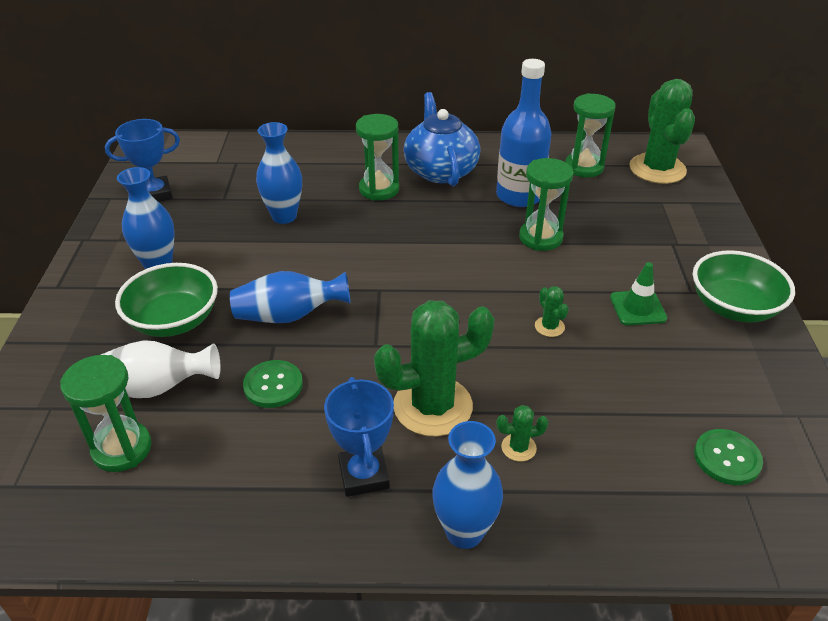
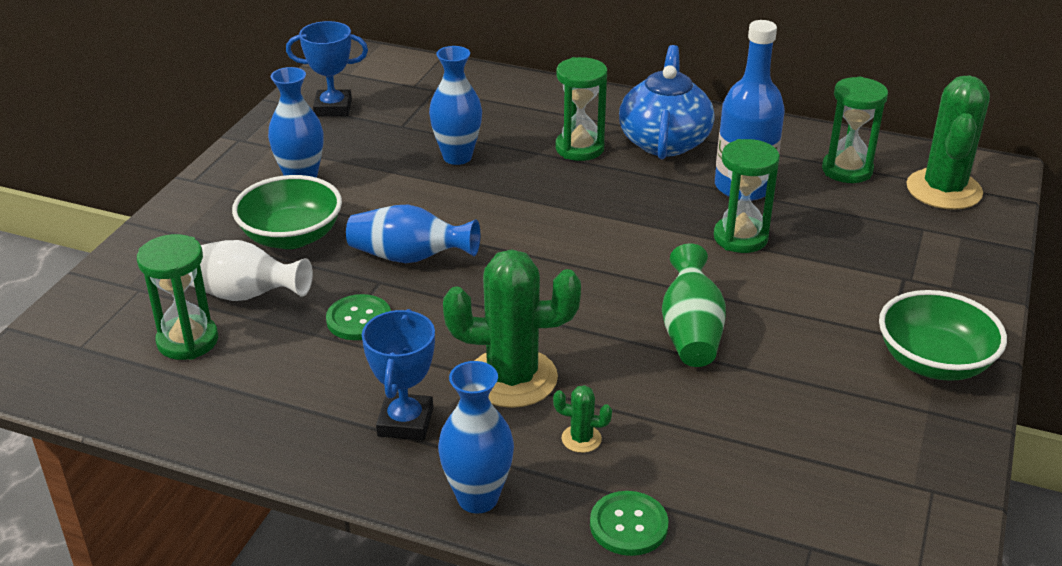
camera: 20 degrees right, 5 degrees down
(549, 327) = (691, 332): green cactus -> green vase
(637, 308) = (810, 336): green traffic cone -> none
(727, 458) = (813, 509): green button -> green button (628, 525)

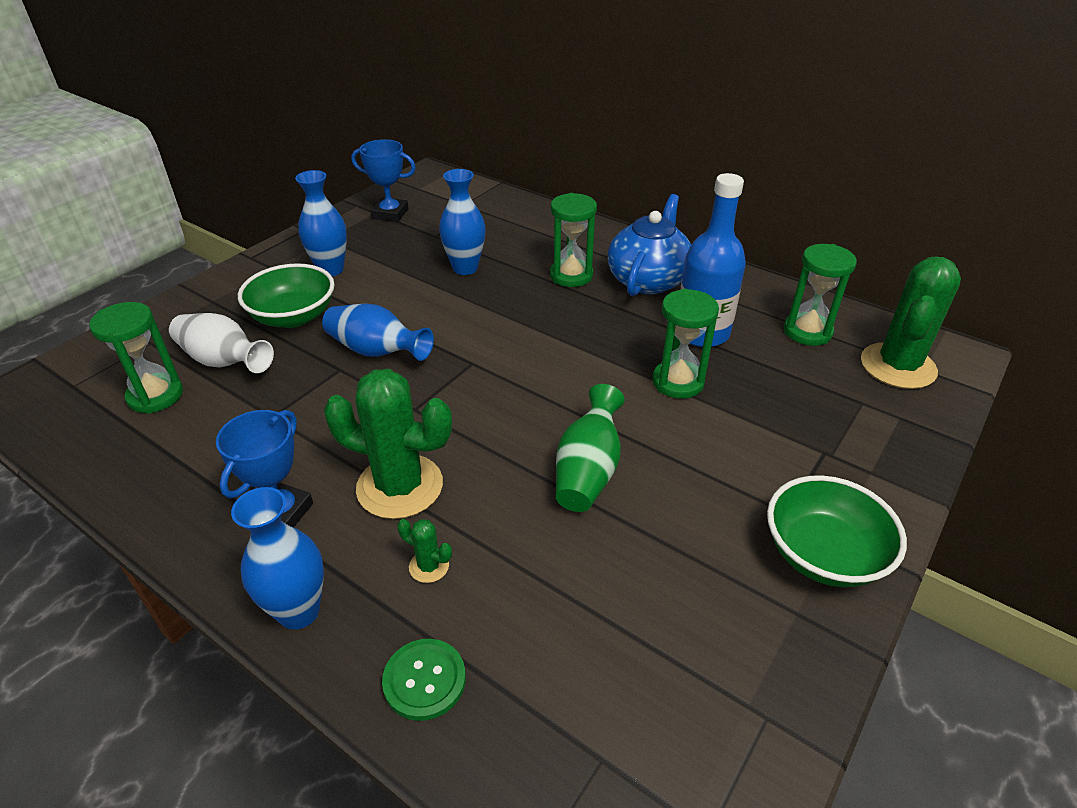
camera: 15 degrees right, 5 degrees up
(359, 319) = (302, 402): green button -> none

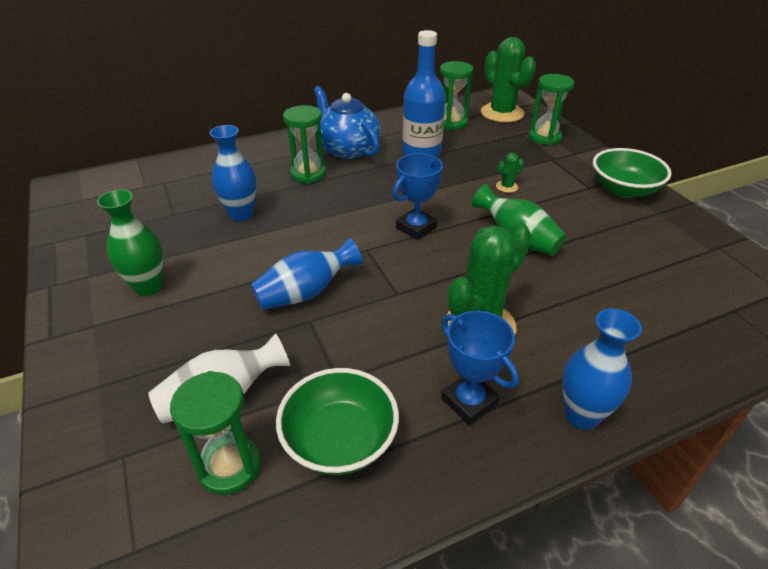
camera: 60 degrees left, 0 degrees up
(293, 317) = (199, 330): green bowl -> green bowl (340, 440)
(331, 270) = (148, 287): blue vase -> green vase
(390, 214) = (101, 227): blue trophy -> blue trophy (416, 228)
(424, 680) = (664, 365): green button -> none
(429, 566) = (567, 334): green cactus -> green cactus (507, 187)
(678, 382) = (460, 178): green hourglass -> green hourglass (544, 137)

